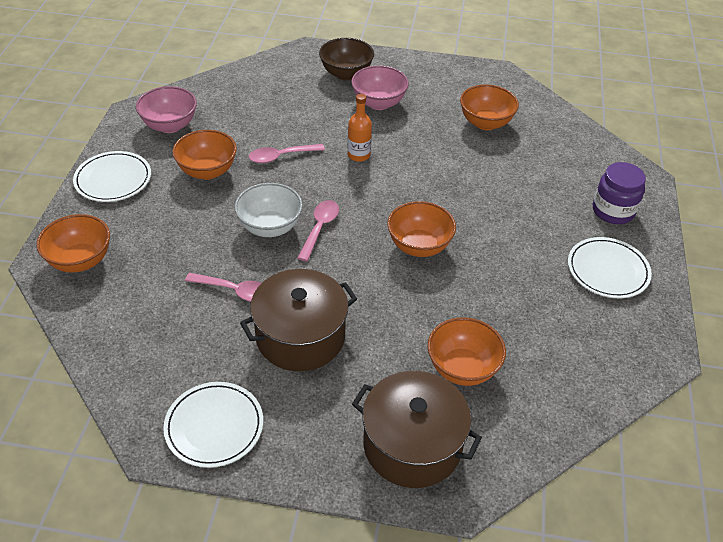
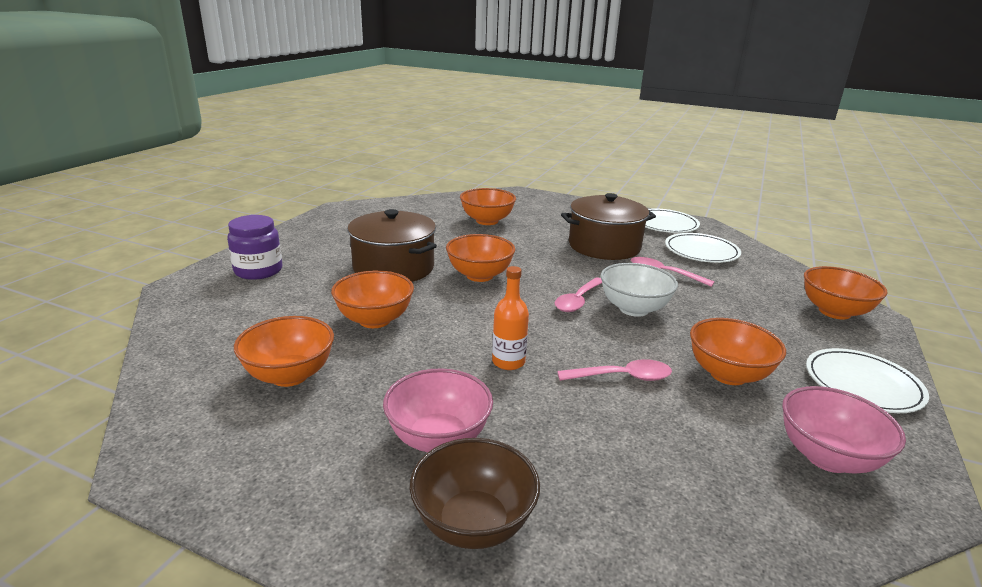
camera: 165 degrees left, 20 degrees down
(412, 445) = (537, 205): brown pot -> brown pot (393, 267)
(470, 174) = (374, 320): none -> orange bowl
(607, 270) = (322, 241): white plate -> white plate (701, 251)

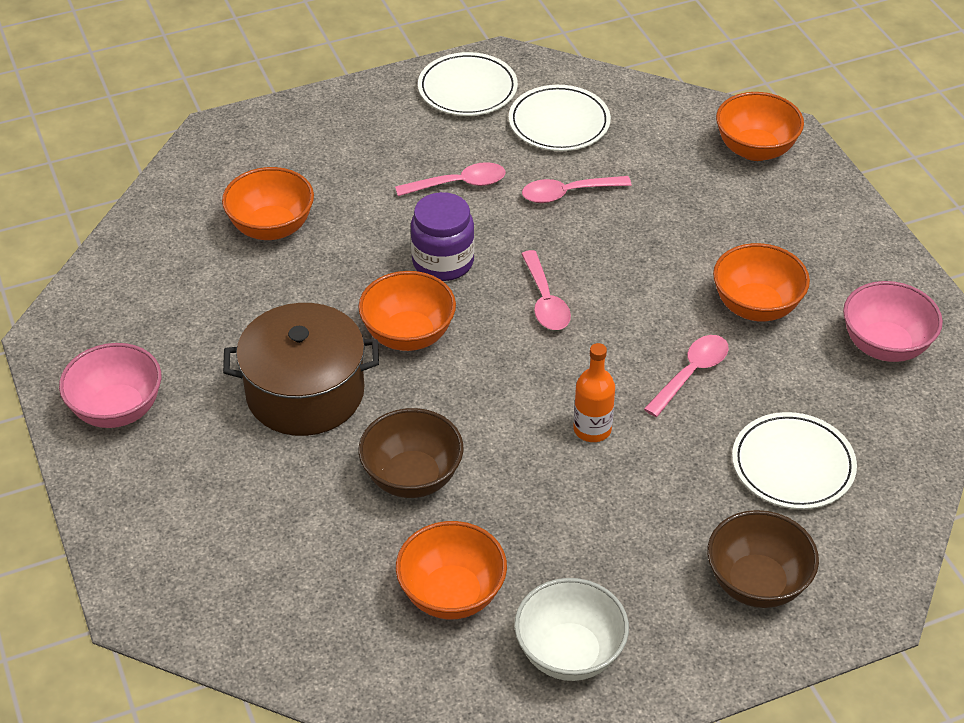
camera: 45 degrees left, 20 degrees up
(258, 271) = (172, 516): purple jar -> purple jar (443, 262)
(374, 320) = (412, 477): orange bowl -> brown bowl
(438, 438) = (649, 545): pink bowl -> pink bowl (117, 410)
(604, 246) = (459, 184): brown pot -> pink spoon
(633, 309) = (603, 274): white bowl -> white bowl (569, 653)
(862, 384) = (847, 242): white plate -> white plate (793, 465)

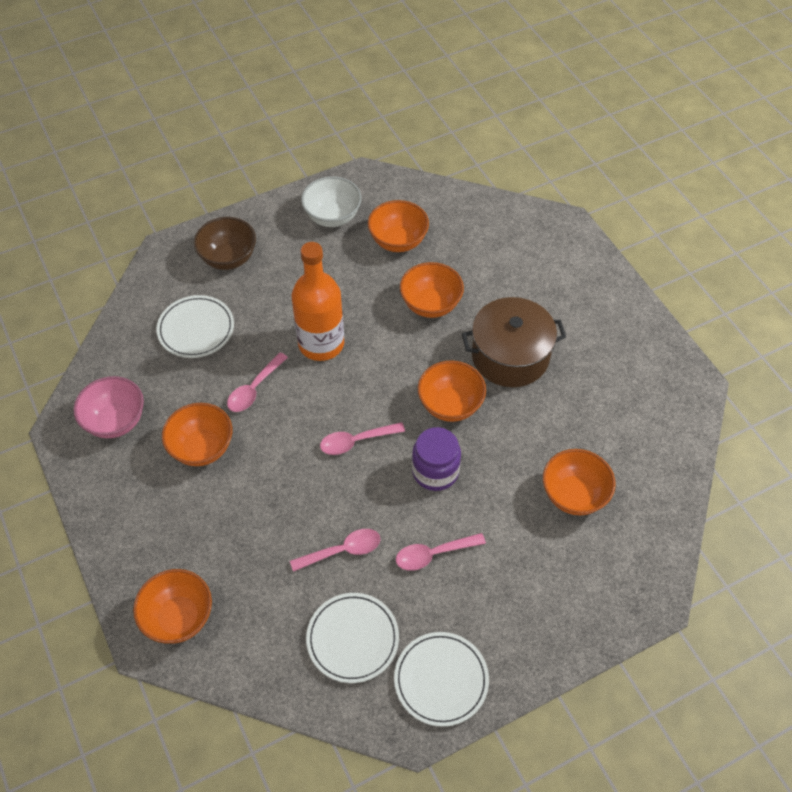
camera: 175 degrees right, 10 degrees up
(117, 410) = (627, 335): pink bowl -> none
(412, 477) = (430, 304): brown bowl -> orange bowl
(545, 301) = (356, 441): pink spoon -> pink spoon turned 90 degrees counterclockwise
(592, 429) = (321, 344): orange bottle -> orange bottle, size x1.89

